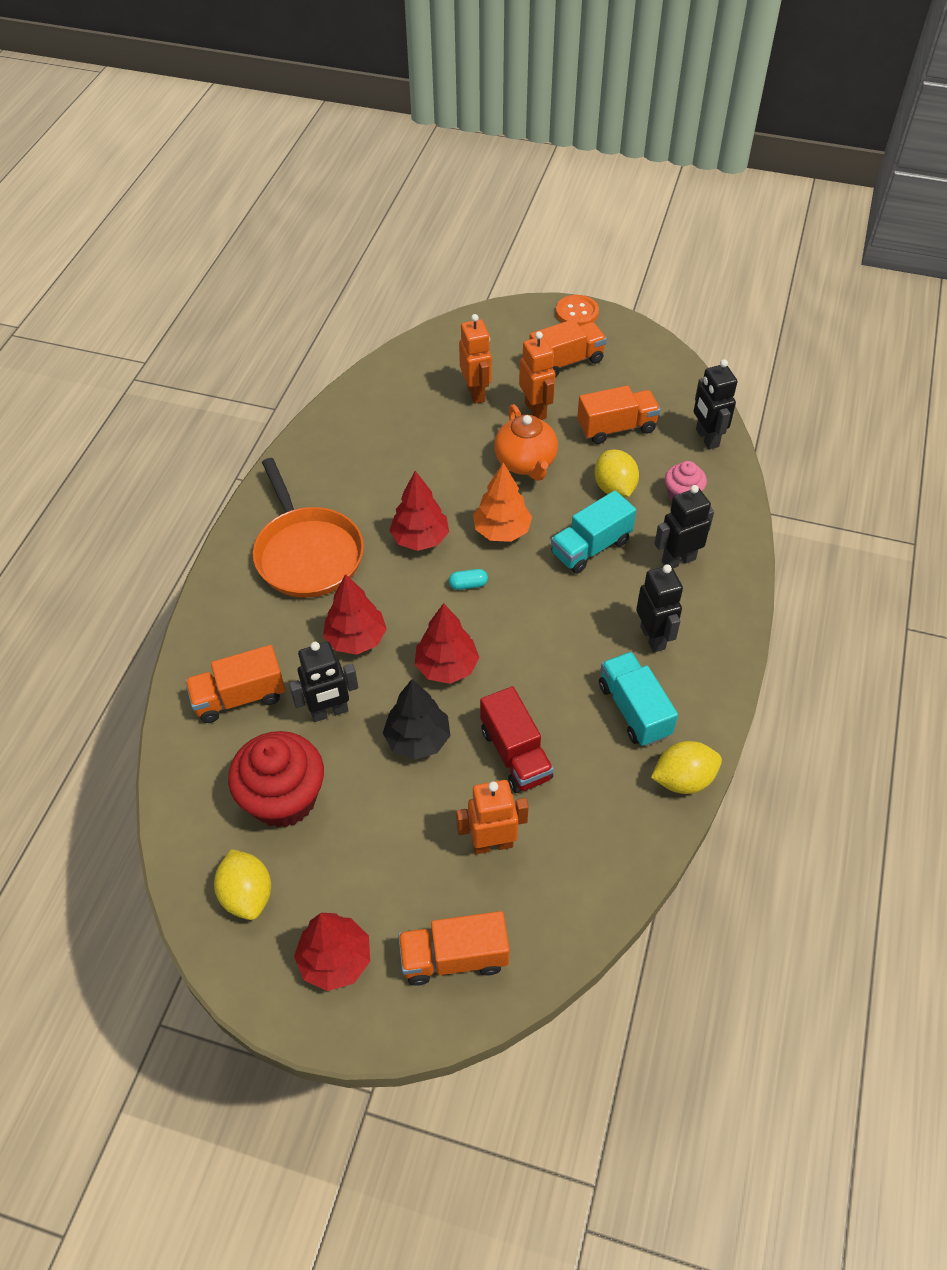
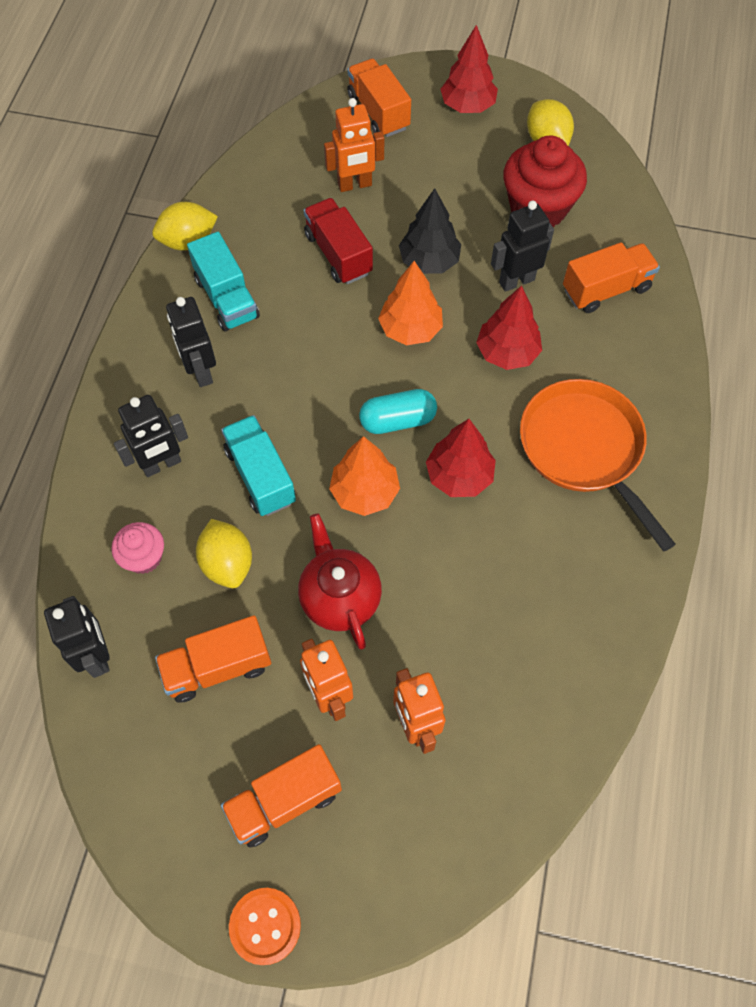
camera: 175 degrees right, 10 degrees up
(446, 667) = (410, 329): red tree -> orange tree
(454, 957) = (378, 112): orange truck -> orange truck turned 105 degrees counterclockwise
(468, 584) = (398, 420): turquoise capsule -> turquoise capsule, size x1.80
(526, 463) = (339, 597): orange teapot -> red teapot
(591, 547) = (260, 476): turquoise truck -> turquoise truck turned 75 degrees counterclockwise

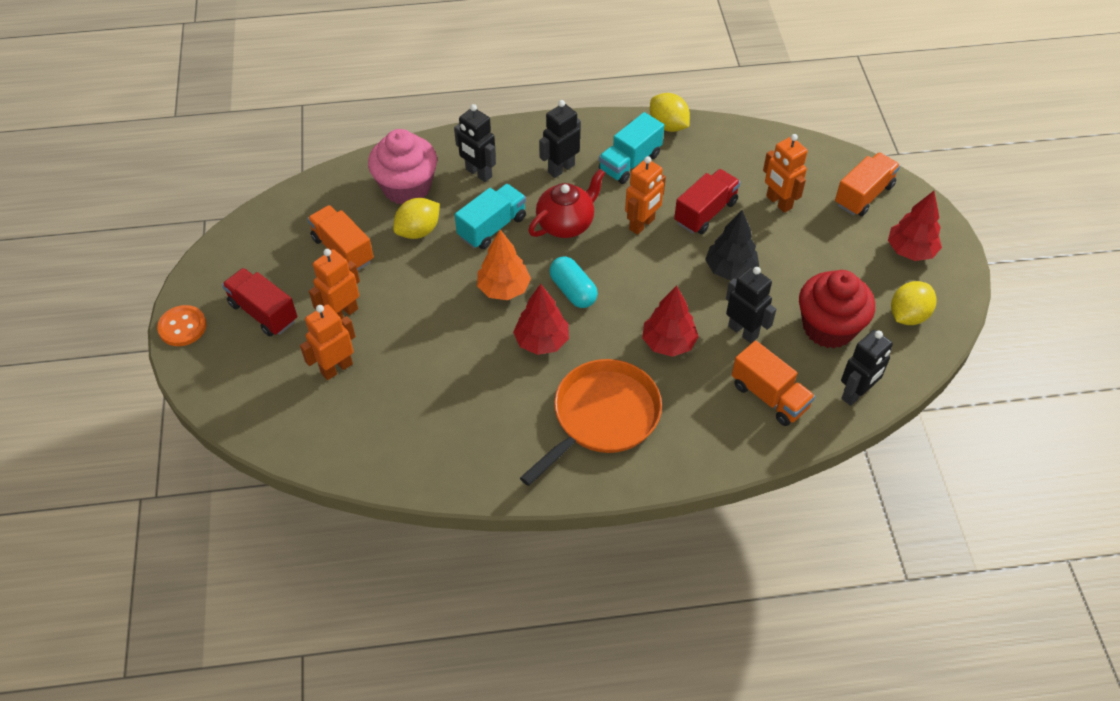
camera: 70 degrees right, 10 degrees down
(97, 655) = (331, 188): black robot -> black robot (856, 394)
(144, 557) = (406, 187): pink cupcake -> pink cupcake, size x1.87
(284, 801) = (263, 312): orange truck -> red truck
(328, 319) = (642, 224): none -> orange robot
(339, 597) = (416, 298): red teapot -> red teapot (566, 224)
(410, 329) = (659, 276): orange tree -> none

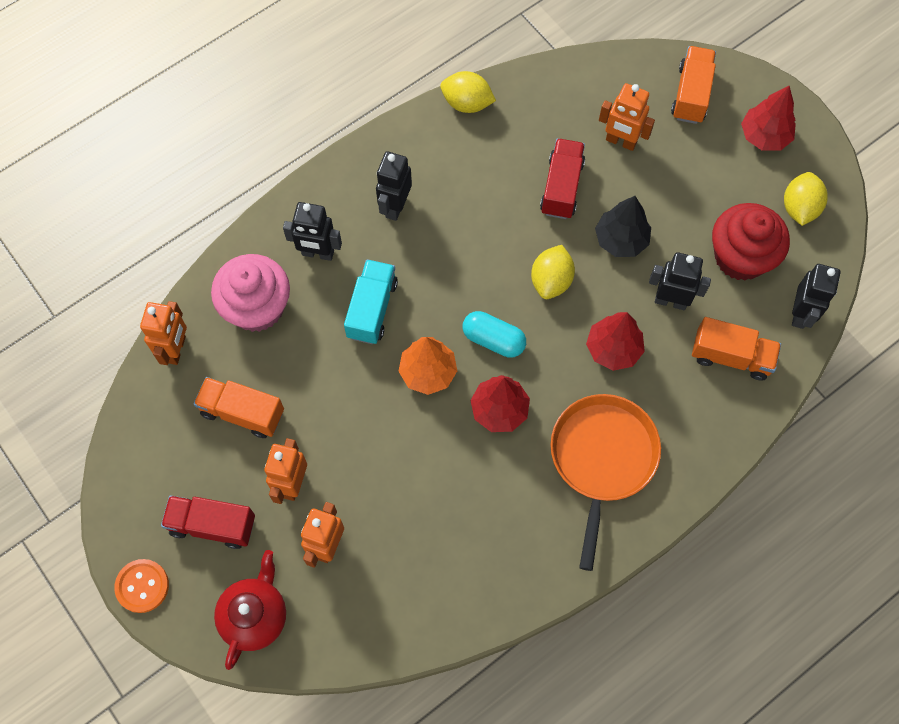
camera: 30 degrees left, 15 degrees up
(418, 231) = (303, 351): yellow lemon -> yellow lemon (551, 280)
(566, 224) = (440, 268): red teapot -> red teapot (255, 615)
(630, 162) = (456, 165): turquoise truck -> none
(642, 224) = (511, 231): orange robot -> orange robot (176, 349)

